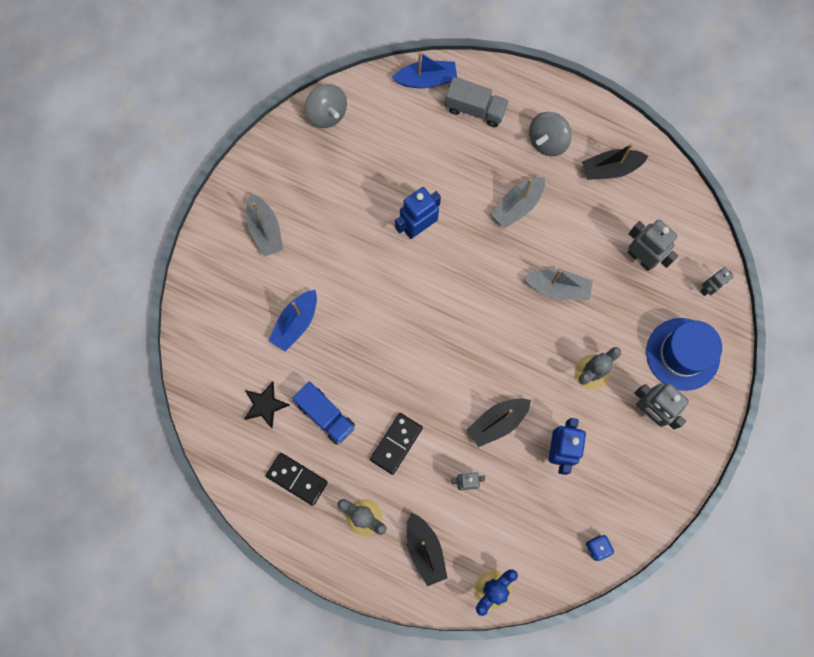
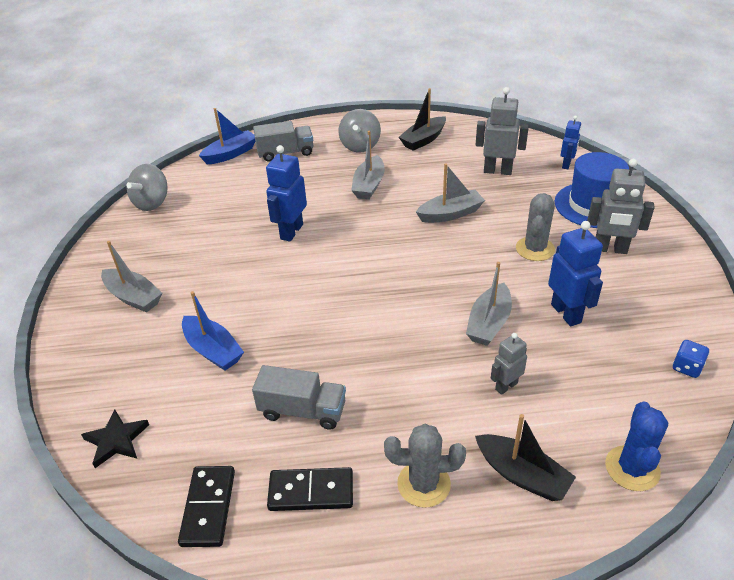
camera: 30 degrees left, 35 degrees down
(265, 405) = (222, 439): black star -> black star (116, 440)
(295, 323) = (213, 350): blue boat -> blue boat turned 45 degrees counterclockwise
(325, 415) = (302, 410): blue truck -> grey truck
(327, 114) = (152, 203): grey spinning top -> grey spinning top turned 90 degrees clockwise
(396, 444) = (402, 394): black domino -> black domino (208, 507)
(497, 422) = (489, 323): black boat -> grey boat
(708, 288) = (566, 164): grey robot -> blue robot

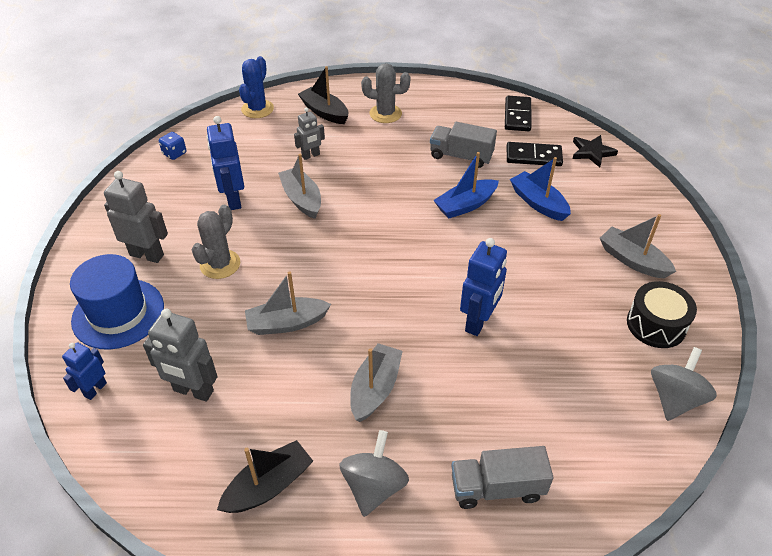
camera: 175 degrees left, 5 degrees up
(140, 246) = (656, 325): none -> black drum
(230, 154) = (589, 500): blue boat -> blue boat (465, 205)
(311, 491) = (455, 117): black domino -> black domino (533, 156)
(489, 323) = (302, 199): grey boat -> grey boat turned 60 degrees counterclockwise

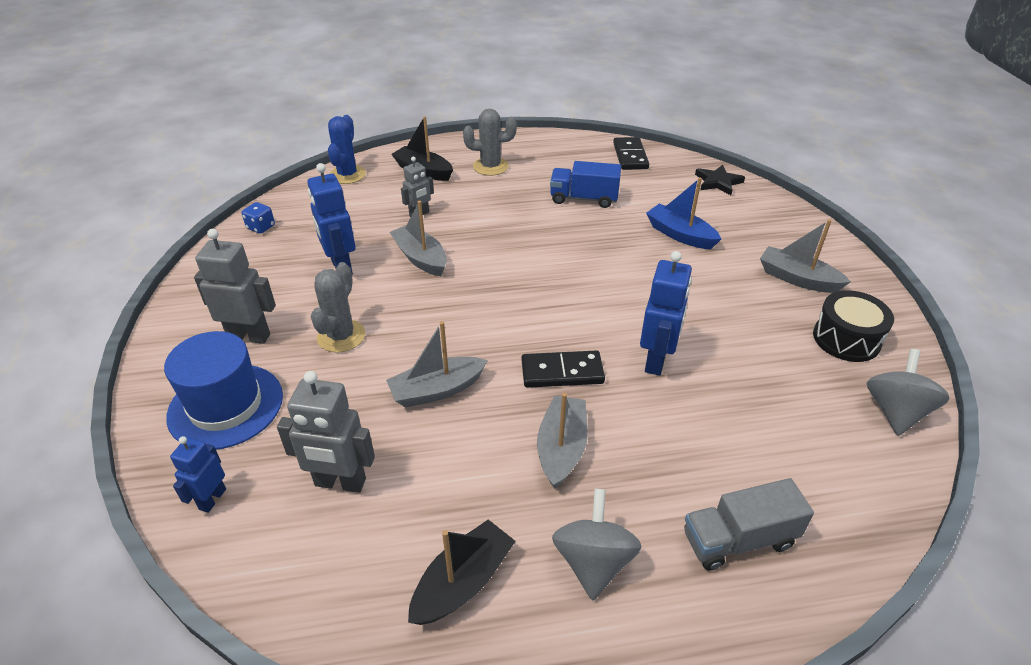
camera: 10 degrees left, 5 degrees down
(461, 156) = (584, 199): grey truck -> blue truck
(465, 205) = (604, 245): blue boat -> none
(533, 156) = (660, 192): black domino -> black domino (562, 372)

